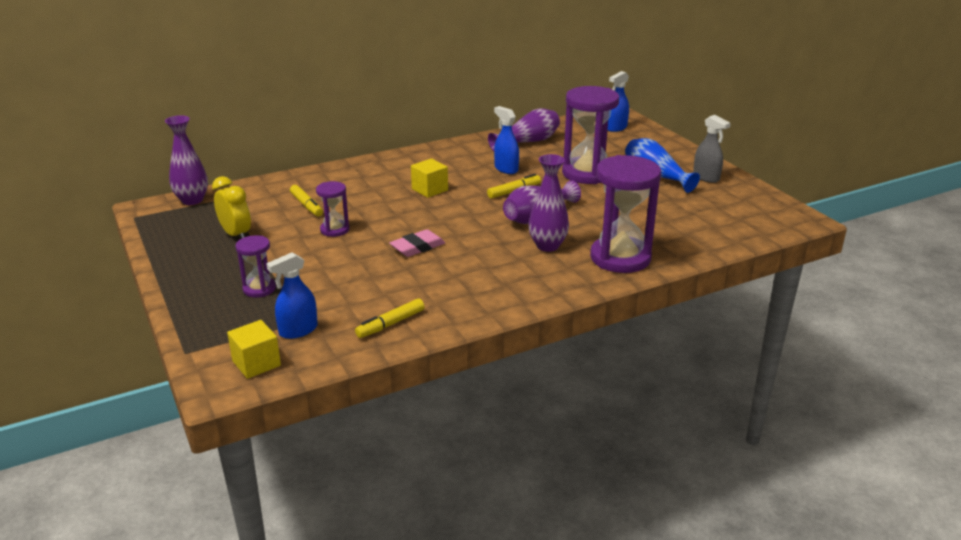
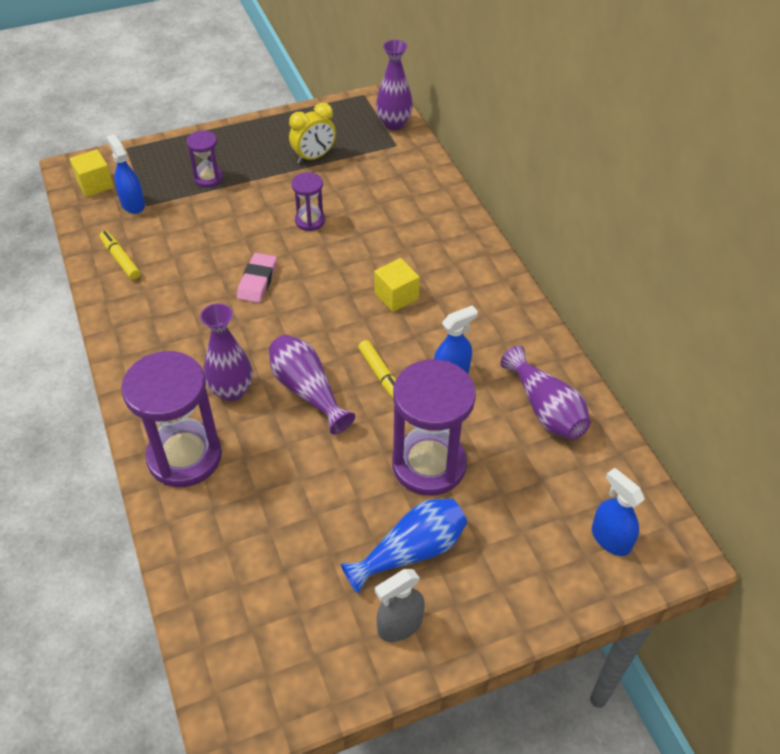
camera: 95 degrees right, 20 degrees up
(306, 205) = (370, 199): yellow marker -> none
(417, 247) = (257, 281): pink eraser -> pink eraser turned 45 degrees clockwise

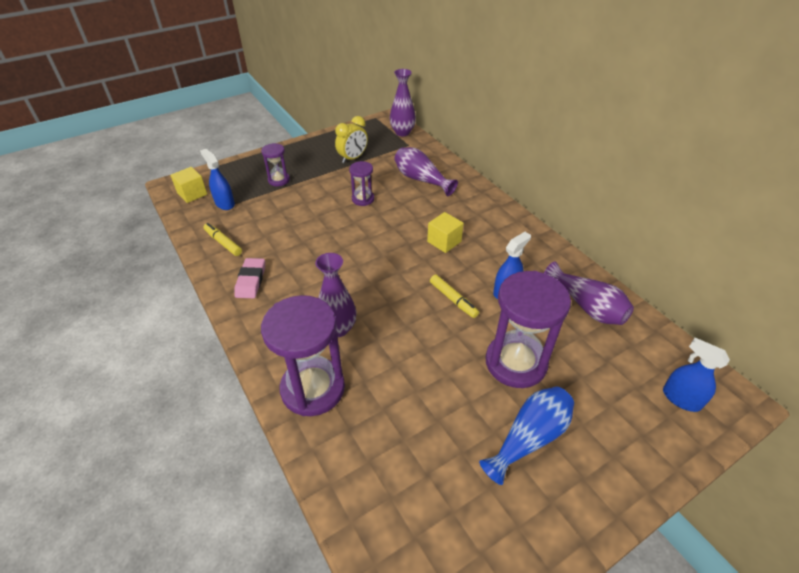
camera: 10 degrees left, 5 degrees down
(257, 281) = (335, 244): pink eraser -> pink eraser (251, 280)
(307, 391) = (399, 319): purple vase -> purple vase (421, 180)
(399, 625) = (544, 507): grey spray bottle -> none

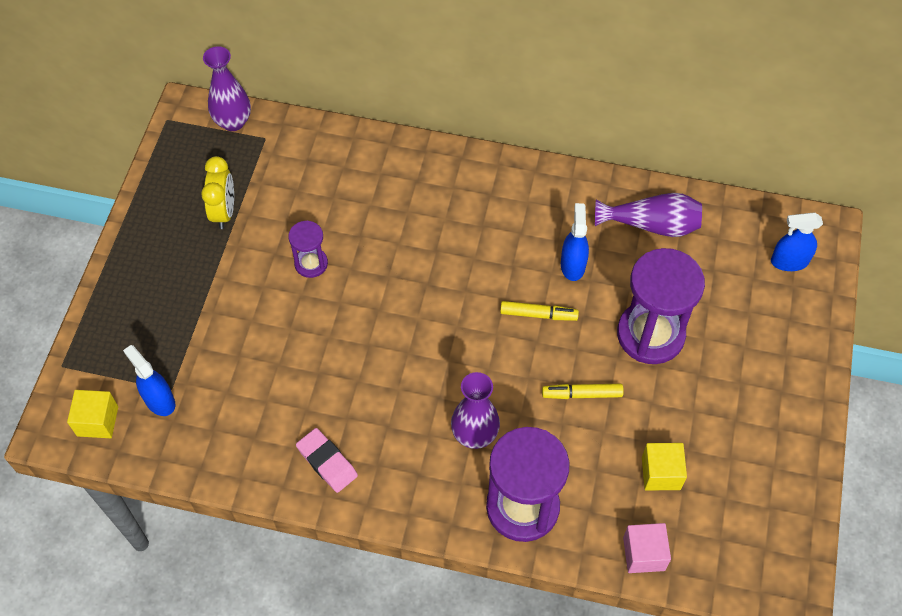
camera: 45 degrees left, 15 degrees up
(223, 243) = (234, 448): yellow marker -> yellow marker (582, 394)
(224, 203) = (159, 400): blue spray bottle -> blue spray bottle turned 45 degrees clockwise
(279, 180) = (177, 315): purple hourglass -> none
(348, 490) = (644, 554): none -> pink cube
(421, 180) = (342, 184): purple vase -> none
(444, 241) = (458, 252): yellow cube -> yellow cube (661, 473)
(529, 438) = (721, 393): blue vase -> none

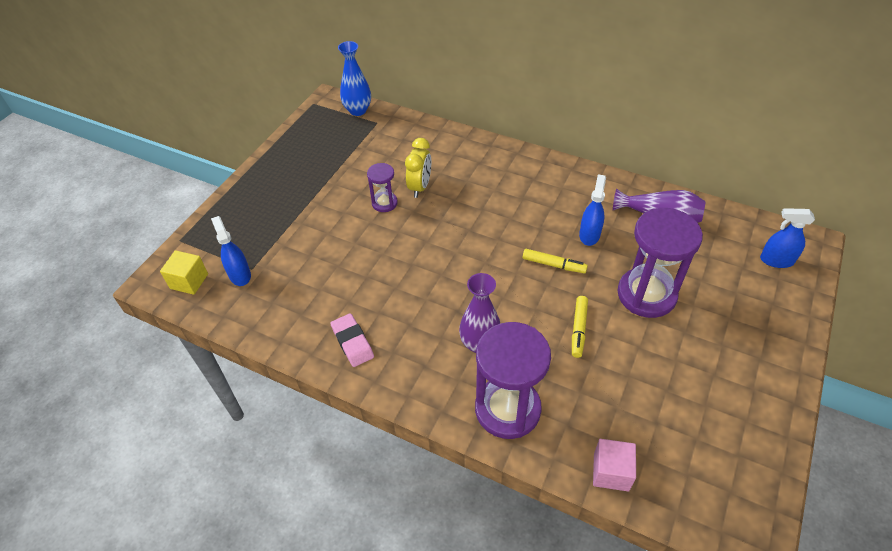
camera: 15 degrees right, 10 degrees down
(224, 212) = (332, 162): yellow clock -> yellow clock (420, 187)
(233, 122) = (358, 110): purple vase -> blue vase
(582, 394) = (578, 329): yellow marker -> yellow marker turned 90 degrees counterclockwise
(661, 473) = (638, 405): yellow cube -> none

